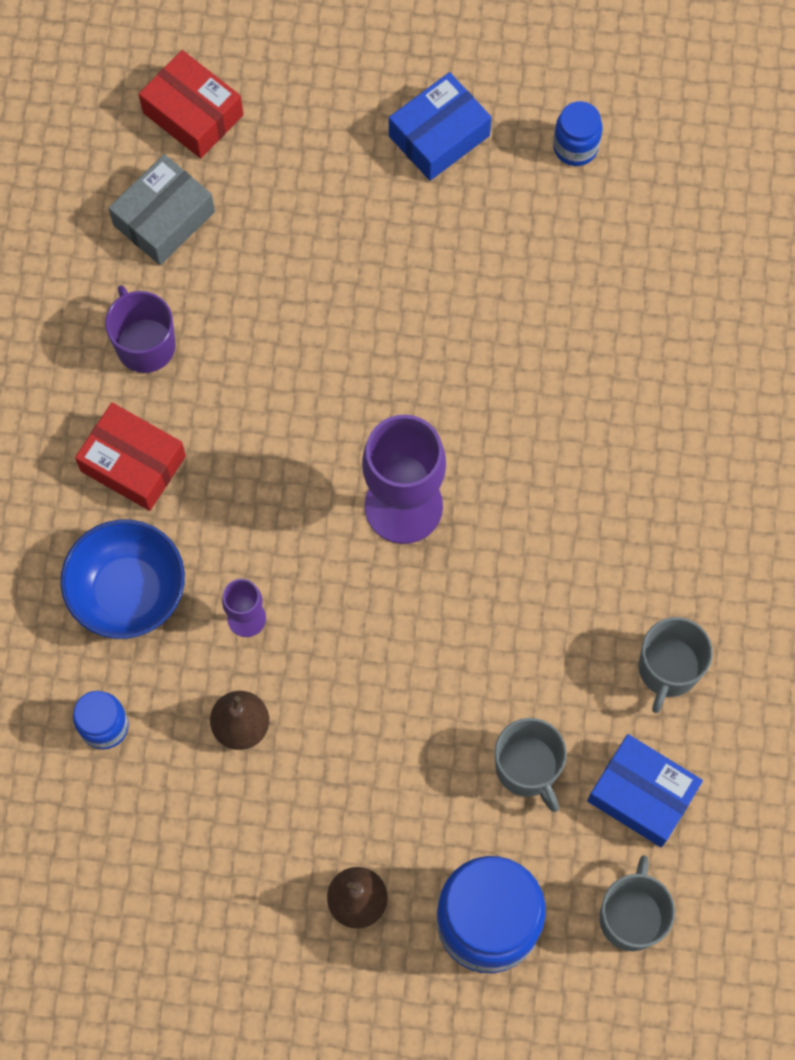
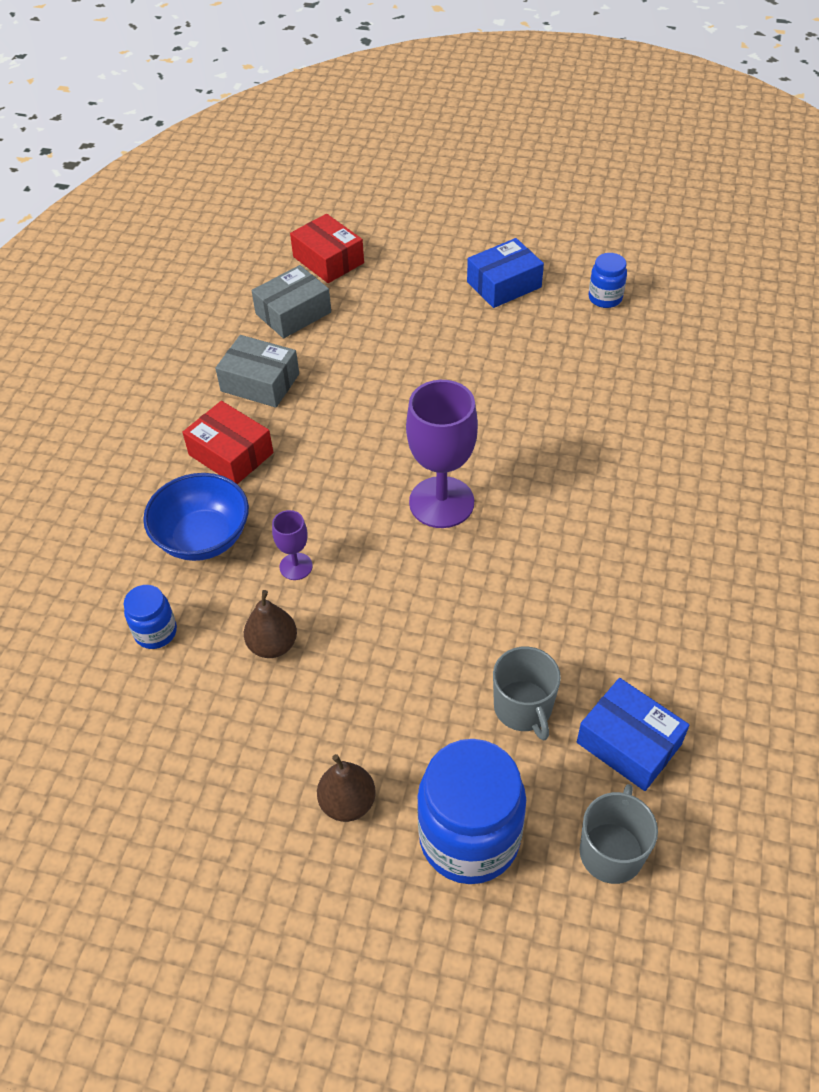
camera: 10 degrees right, 20 degrees down
(145, 344) = (260, 382): purple mug -> grey box
(668, 669) = (659, 643): grey mug -> none

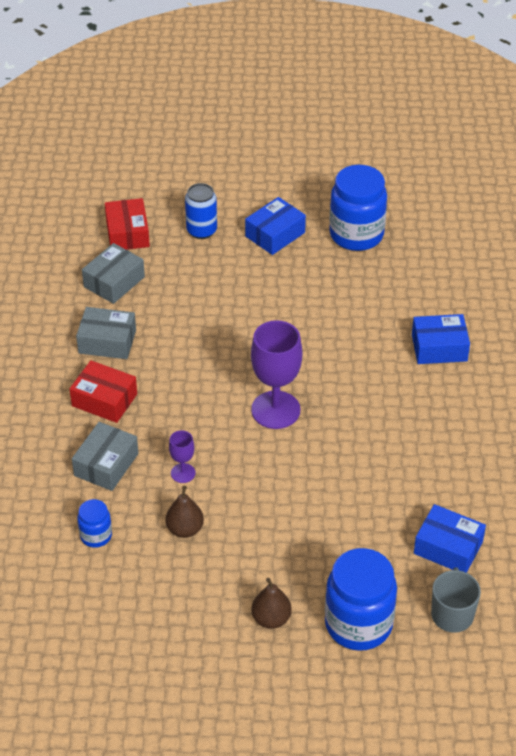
camera: 15 degrees left, 5 degrees down
(203, 537) = (106, 464): blue bowl -> grey box
(328, 260) = (127, 233): red box -> red box turned 45 degrees clockwise
(416, 268) = (201, 230): none -> blue can
(523, 708) = (372, 539): grey mug -> none
(605, 298) = (356, 235): blue jar -> blue jar, size x2.02
(679, 455) = (439, 348): none -> blue box

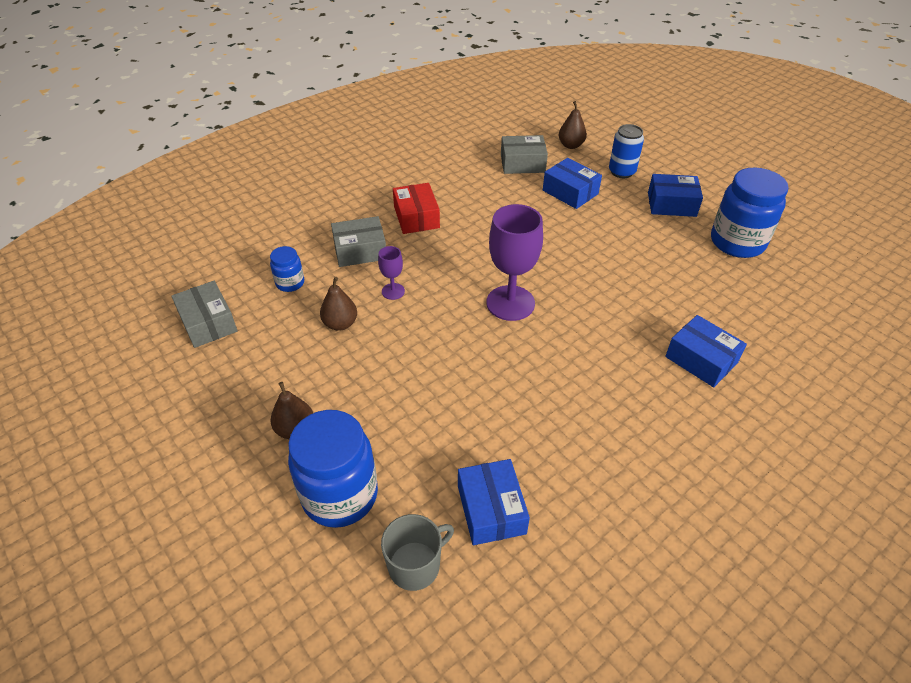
camera: 50 degrees right, 0 degrees up
(107, 342) = (468, 189): grey box -> grey box (208, 323)
(127, 233) = (571, 145): red box -> brown pear
(189, 281) = (570, 192): none -> blue box

